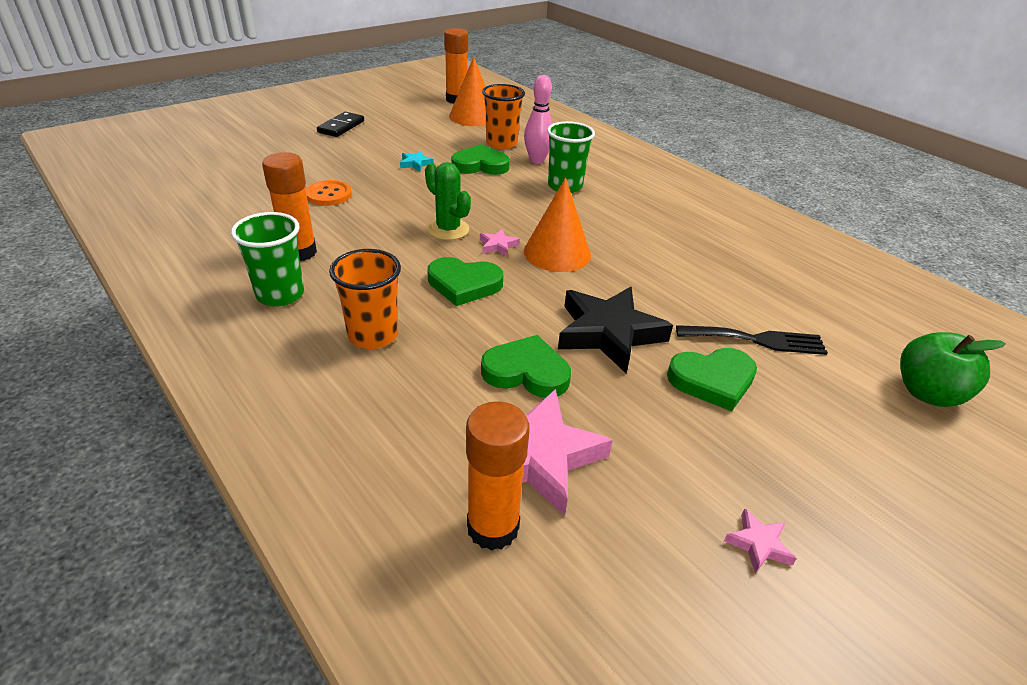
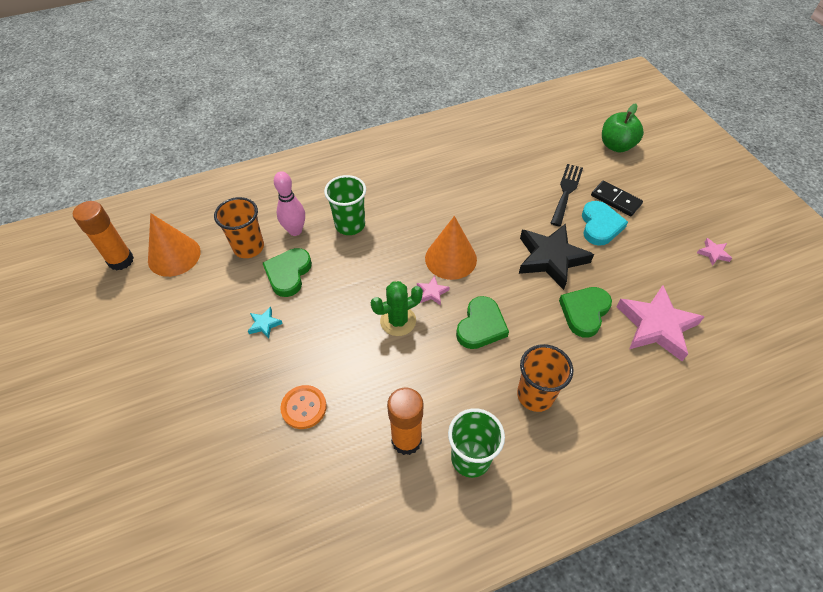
camera: 70 degrees left, 15 degrees up
(341, 127) = (139, 381): black domino -> black domino (615, 200)
(493, 527) = (706, 358): orange glue stick -> none
(712, 380) = (600, 226): green heart -> turquoise heart

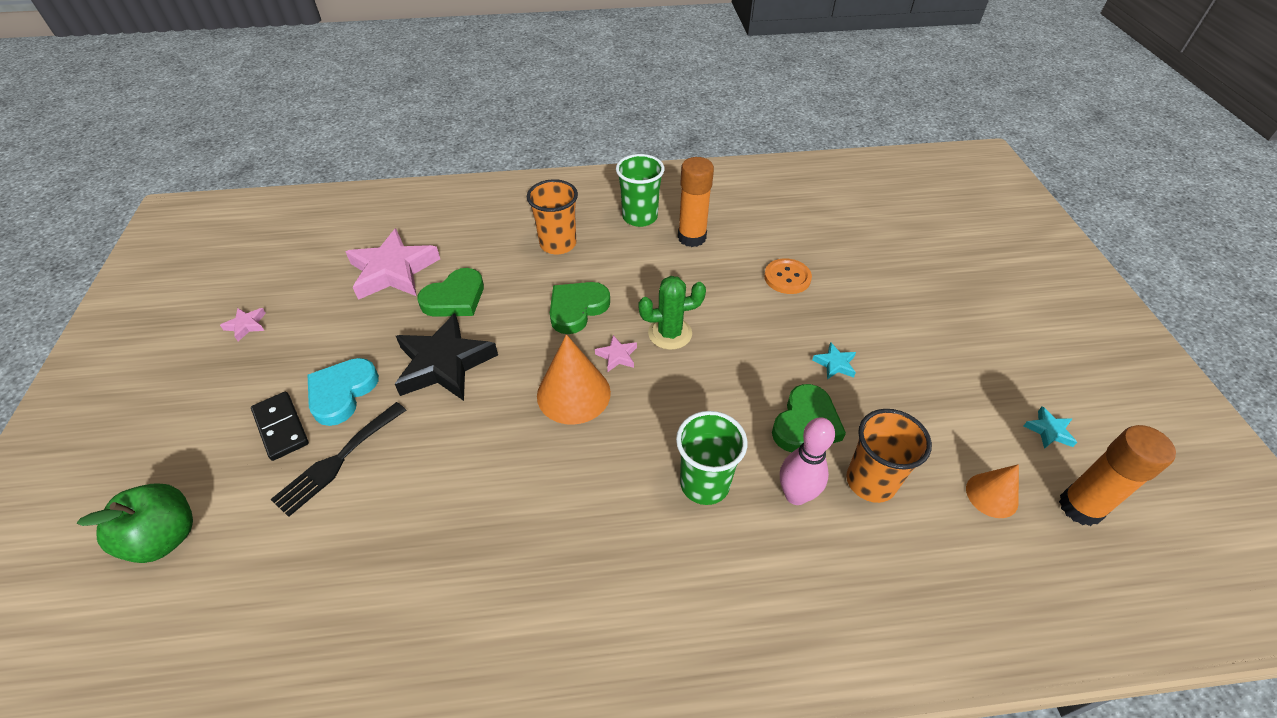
camera: 165 degrees left, 5 degrees down
(116, 306) = (1049, 431): none -> turquoise star
(174, 256) = (992, 495): orange cone -> orange cone, size x0.60

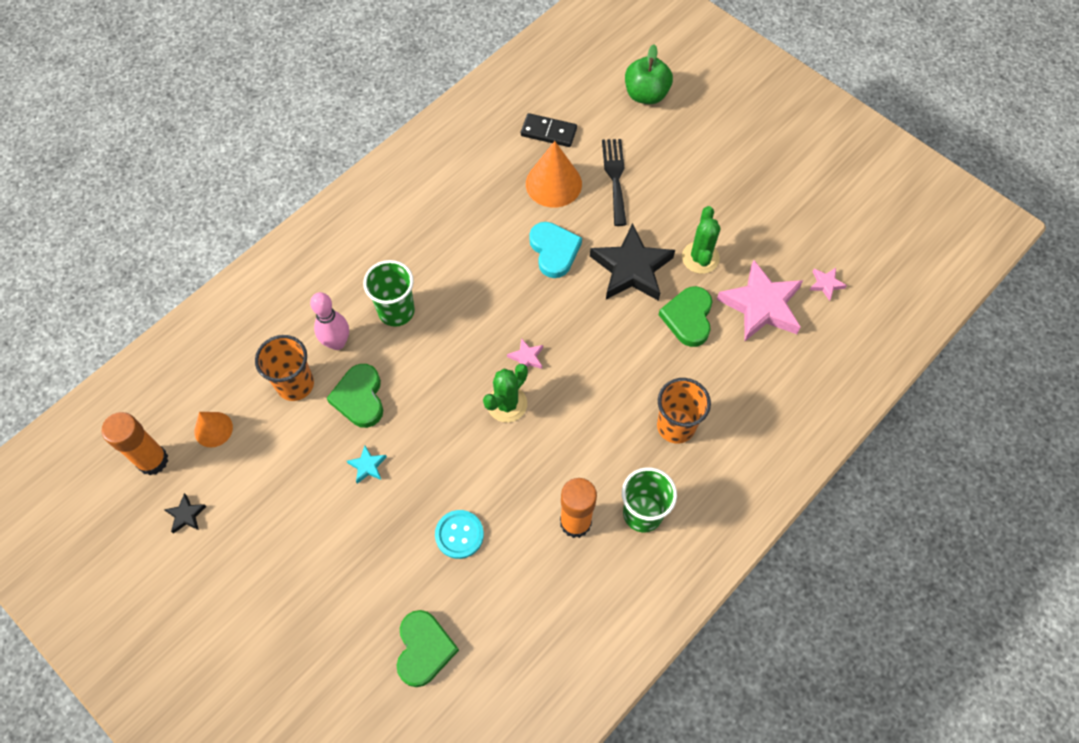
camera: 140 degrees right, 15 degrees up
(246, 325) = (789, 199): pink star -> pink star (826, 284)
(281, 427) = (670, 169): black domino -> black domino (548, 132)
(342, 393) = (666, 208): turquoise heart -> turquoise heart (554, 251)
(381, 332) = (700, 258): none -> green cactus
(573, 394) = (527, 309): orange cone -> orange cone (553, 183)
(577, 309) = (593, 375): green heart -> green heart (424, 649)
(787, 277) = (459, 535): orange button -> turquoise button
(1049, 431) = (186, 515): turquoise star -> black star

